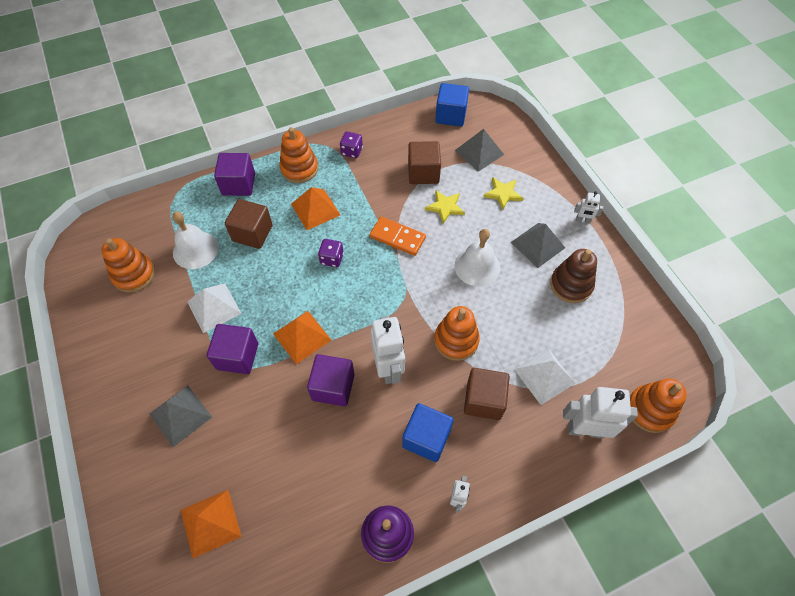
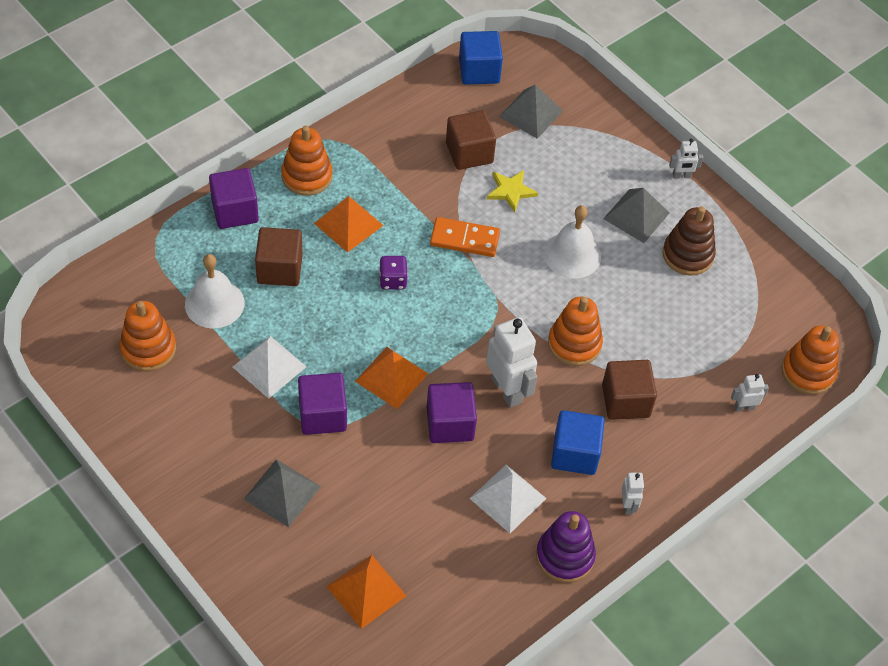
camera: 20 degrees left, 5 degrees down
(352, 151) = (367, 141): purple dice -> none
(503, 194) = (576, 161): yellow star -> none
(544, 376) = (685, 361): white pyramid -> white pyramid (508, 498)
(585, 430) = (744, 407): white robot -> white robot, size x0.50

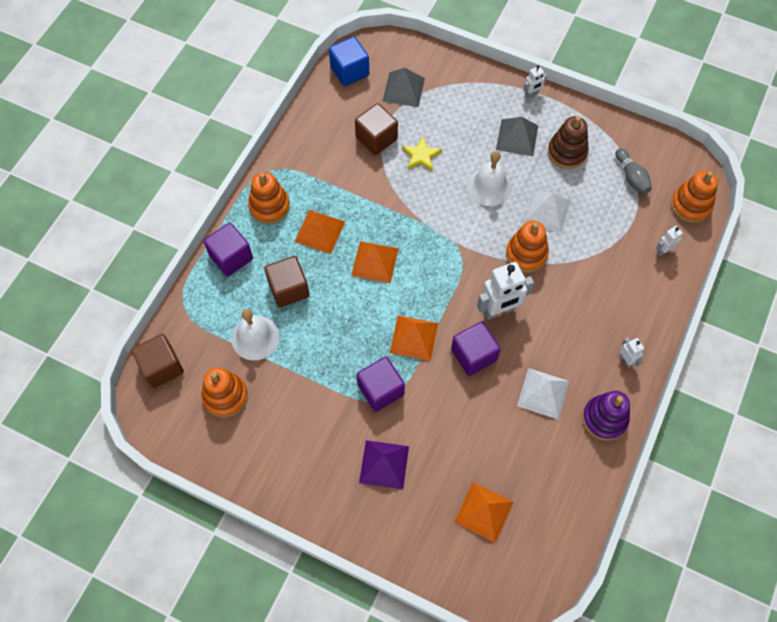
camera: 20 degrees left, 10 degrees up
(269, 366) = (322, 369): white pyramid -> white pyramid (546, 211)
(282, 492) = (384, 464): grey pyramid -> purple pyramid
(393, 280) = (375, 262): purple dice -> orange pyramid
(464, 239) = (408, 207): orange domino -> none
(507, 390) = (499, 310): white robot -> white robot turned 120 degrees clockwise
(575, 453) = (570, 338): blue cube -> none
(625, 401) = (583, 282): brown cube -> brown cube (162, 367)
(752, 312) = (631, 177): none -> grey bowling pin

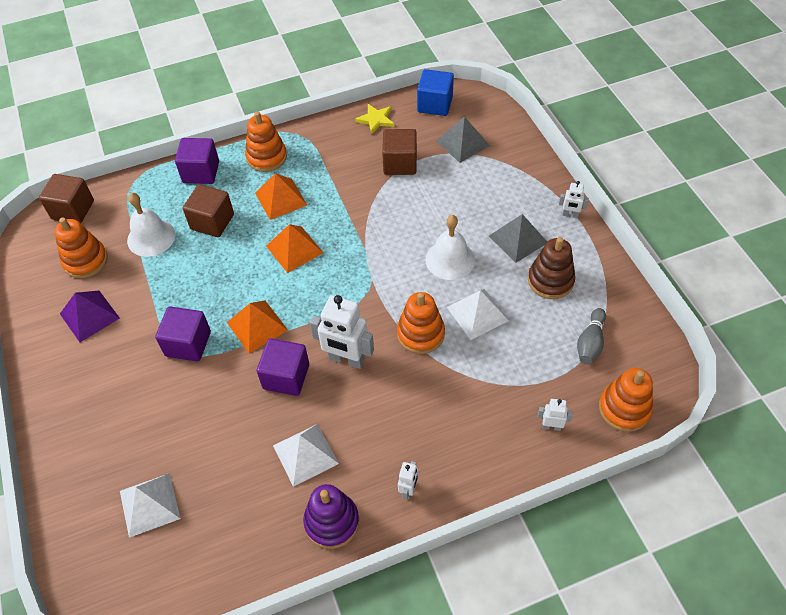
camera: 45 degrees right, 10 degrees down
(384, 464) = (125, 400): purple pyramid -> purple pyramid (89, 315)
(421, 155) = (420, 199): yellow star -> yellow star (376, 120)
(483, 512) = (149, 504): orange pyramid -> white pyramid

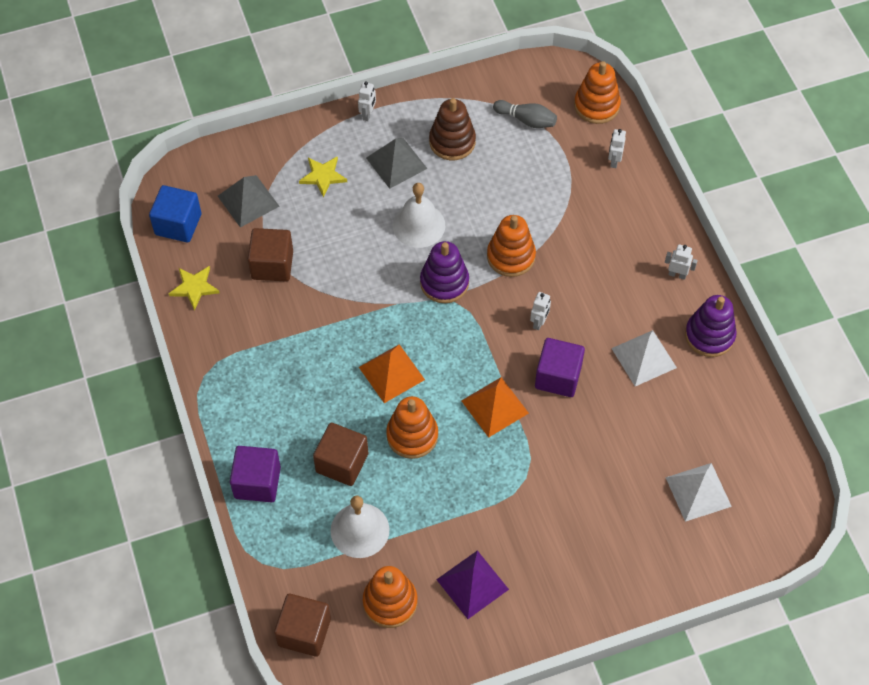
camera: 90 degrees left, 5 degrees up
(188, 344) = (515, 474): purple cube -> none
(266, 157) = (241, 408): orange stacking toy -> orange stacking toy (412, 435)
(281, 198) = (313, 389): orange pyramid -> none
(346, 359) = (539, 322): white robot -> white robot, size x0.50
(388, 282) = (444, 282): none -> purple stacking toy
(477, 314) = (489, 206): white pyramid -> none
(495, 188) = (323, 176): none -> yellow star

